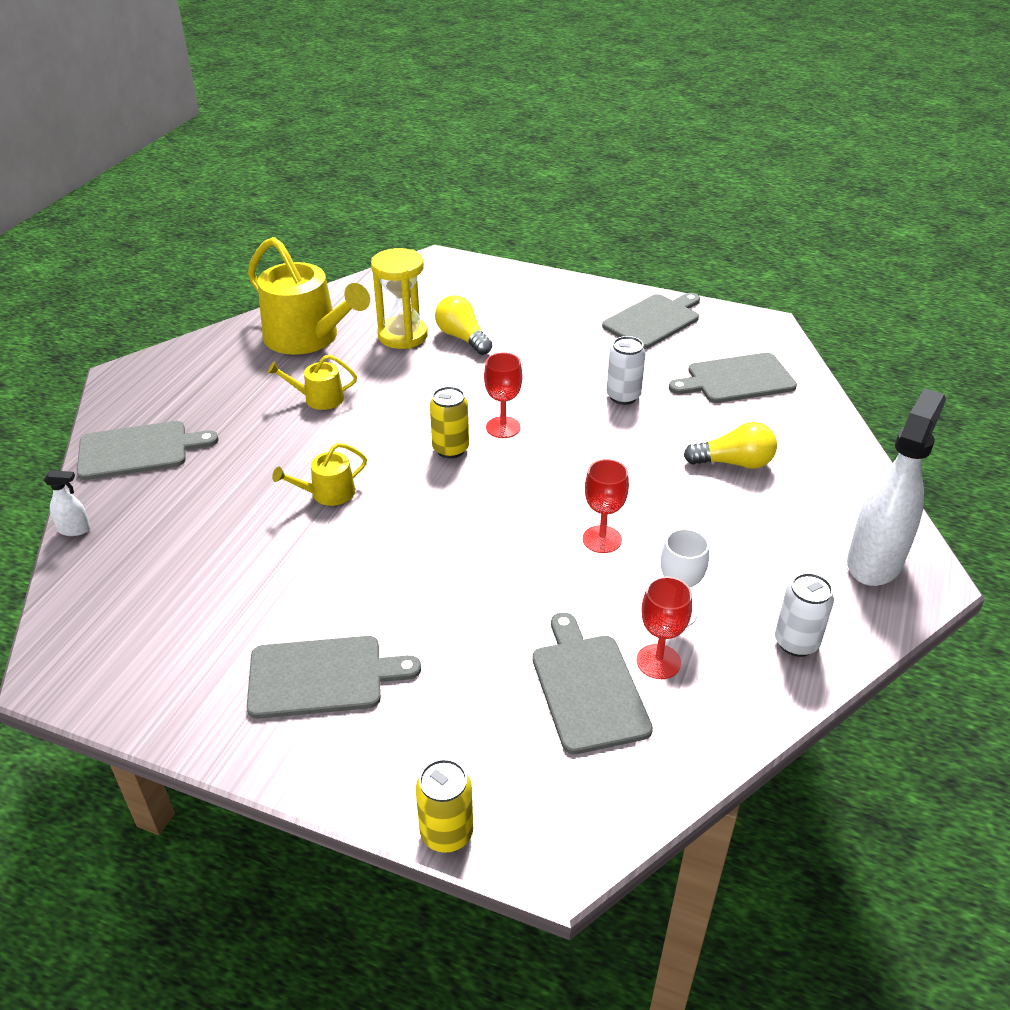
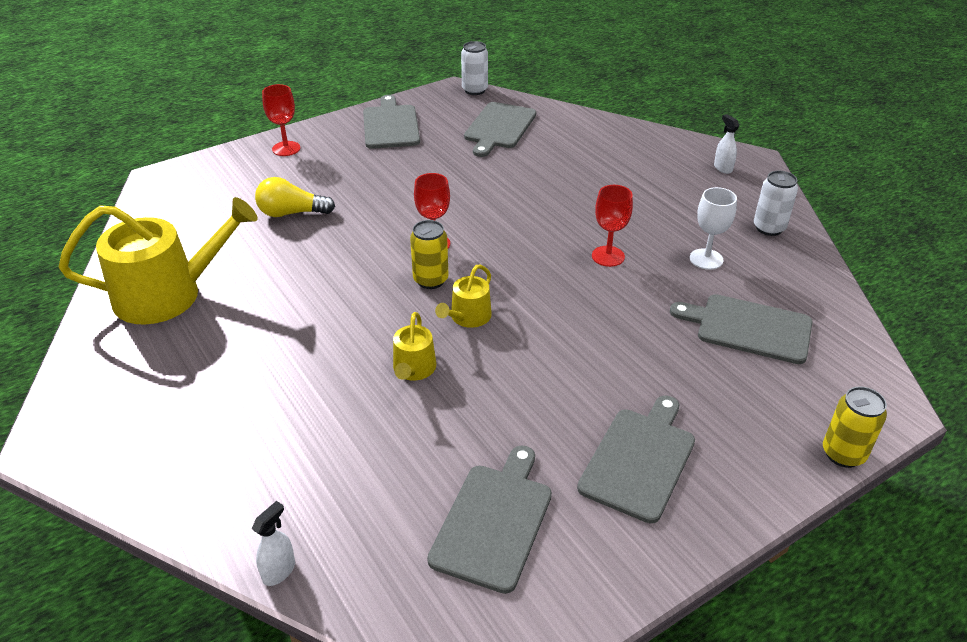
camera: 55 degrees left, 0 degrees up
(138, 450) = (201, 475): grey cutting board -> grey cutting board (494, 521)
(318, 398) = (272, 323): yellow watering can -> yellow watering can (467, 317)
(402, 336) = (244, 241): yellow hourglass -> none
(623, 396) = (462, 177): white can -> white can (474, 90)
(658, 662) = (746, 287): red goblet -> red goblet (286, 148)
(734, 463) = (584, 169): yellow light bulb -> none
(874, 562) = (722, 168): white spray bottle -> white spray bottle, size x0.41

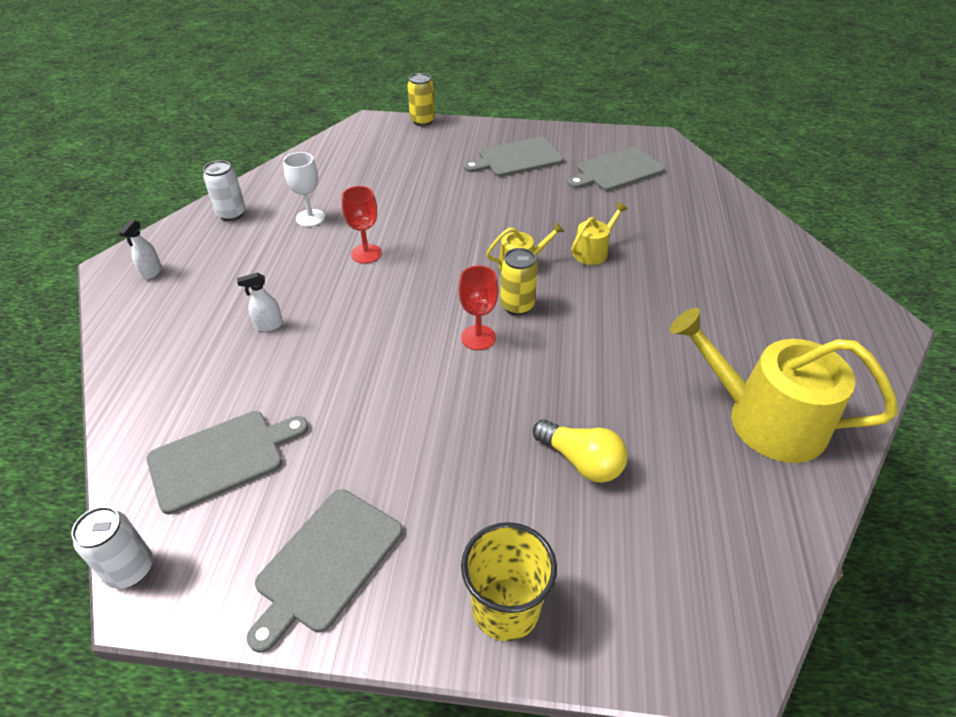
camera: 140 degrees left, 5 degrees up
(279, 571) = (743, 199): white spray bottle -> white spray bottle (268, 325)
(286, 148) = (505, 608): red goblet -> yellow cup
(748, 328) = (364, 175): grey cutting board -> none

